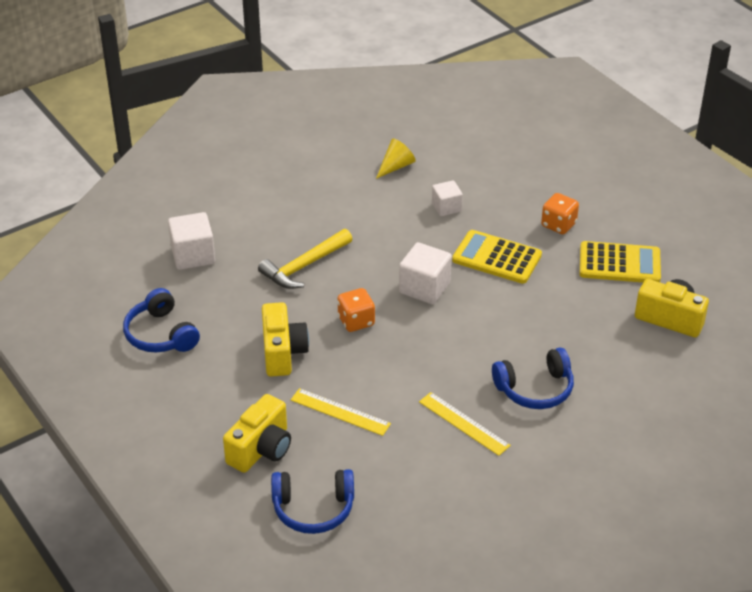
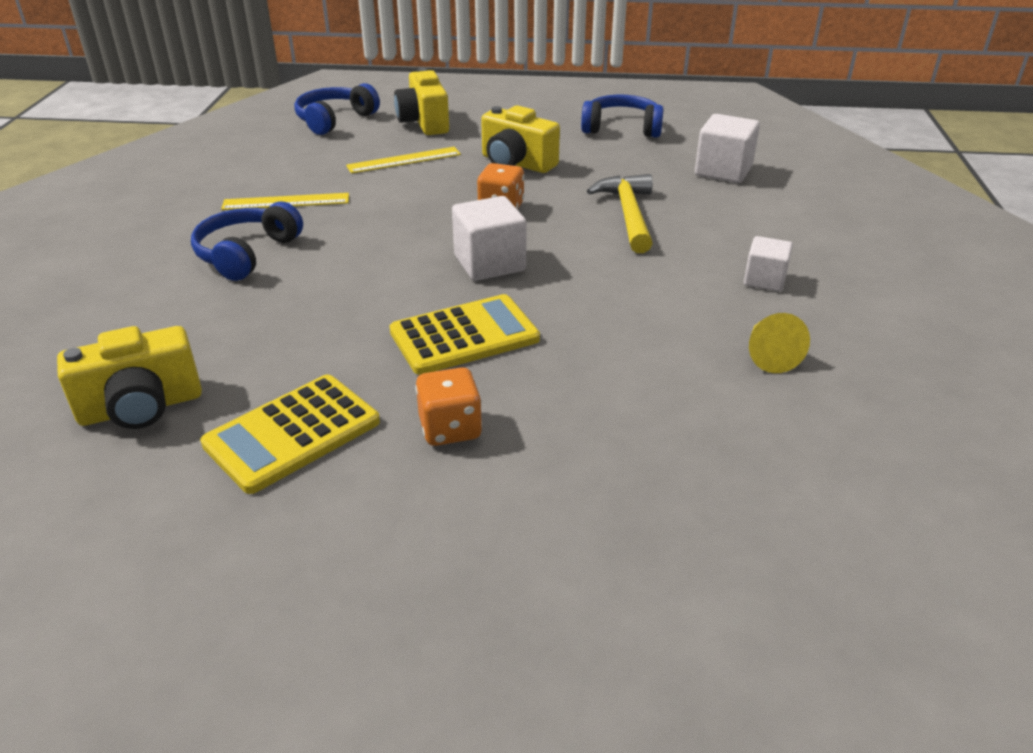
camera: 130 degrees right, 5 degrees down
(446, 207) = (619, 350): white cube -> white cube (764, 280)

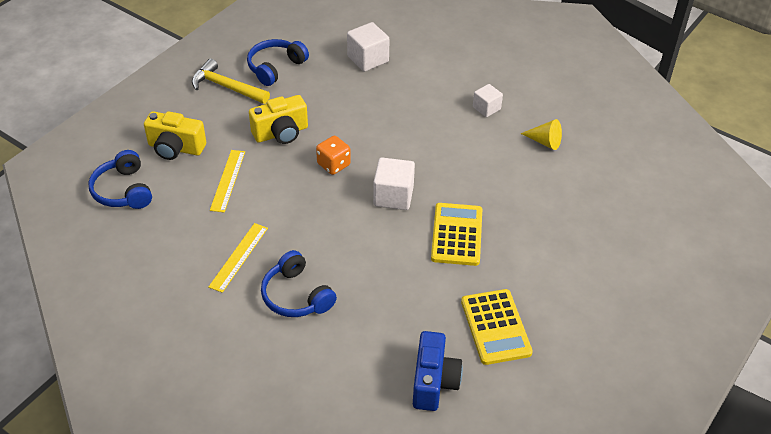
camera: 60 degrees left, 10 degrees up
(141, 407) = (433, 382): yellow camera -> blue camera
(450, 428) = (528, 269): orange dice -> none
(628, 214) = (385, 119): yellow hammer -> yellow hammer (226, 87)

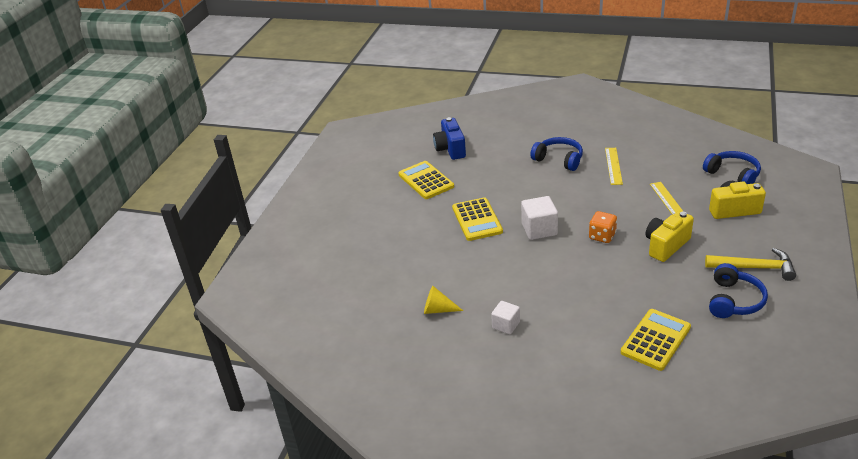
camera: 165 degrees right, 10 degrees down
(368, 59) = (655, 340): white cube -> yellow calculator

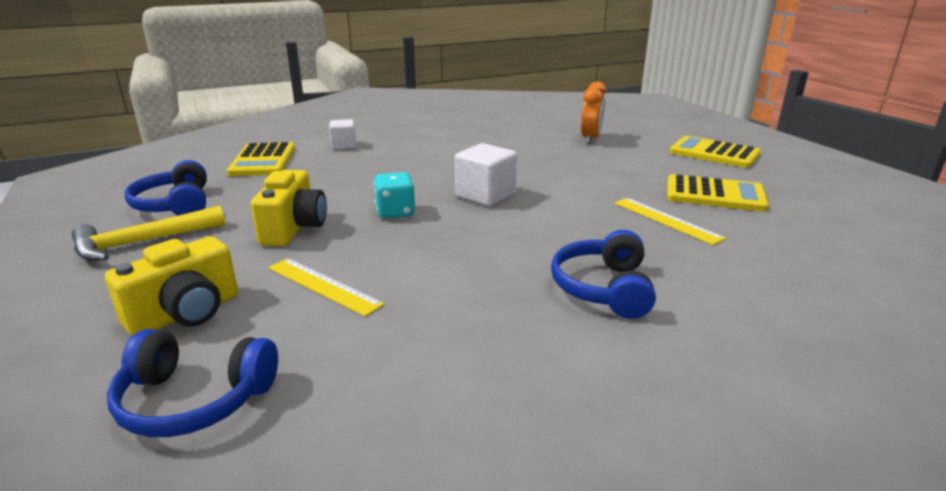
camera: 135 degrees right, 10 degrees down
(392, 258) = (590, 139): none -> orange clock
(438, 310) = (489, 129): yellow cone -> none
(450, 149) = (789, 239): blue camera -> none
(477, 220) = (572, 182): yellow calculator -> yellow calculator (714, 153)
(506, 325) = (418, 136): white cube -> white cube (344, 145)
(559, 159) = (603, 288): blue headphones -> blue headphones turned 105 degrees clockwise
(602, 236) = (395, 212): orange dice -> turquoise dice
(613, 166) = (490, 315): yellow ruler -> yellow ruler (666, 220)

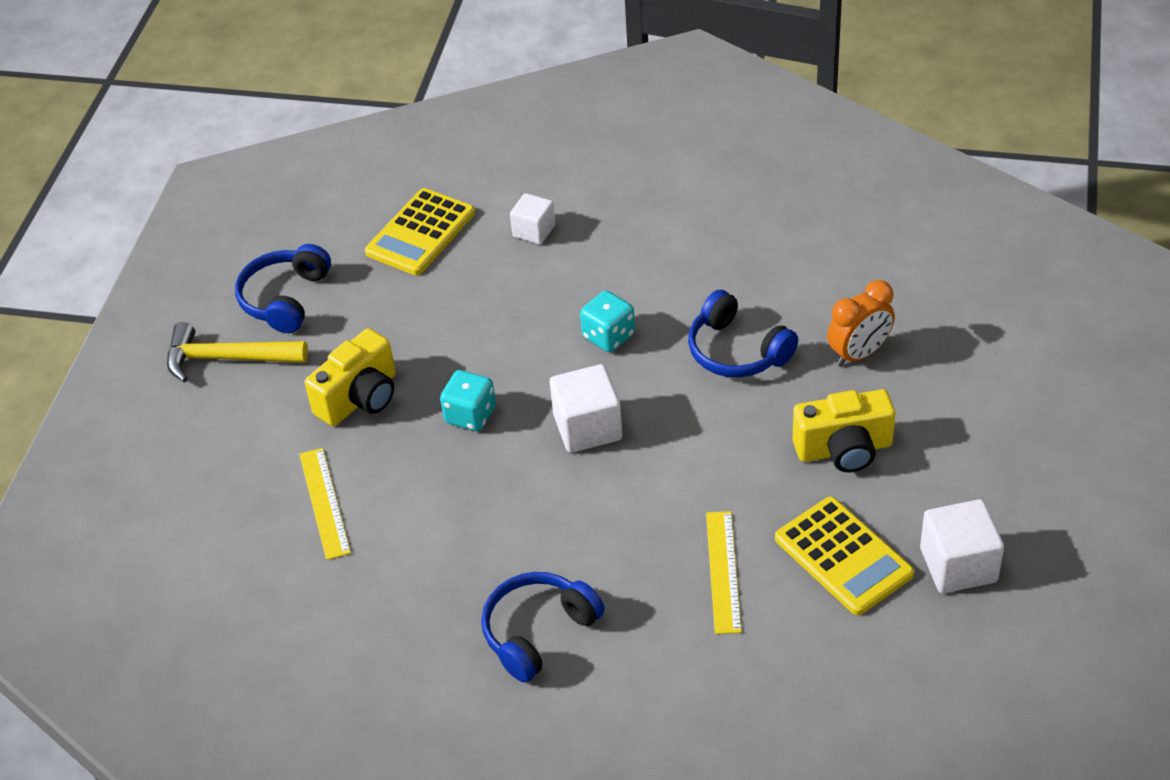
camera: 40 degrees right, 20 degrees up
(186, 314) = (209, 485): yellow camera -> yellow camera (844, 449)
(194, 400) = (169, 584): blue headphones -> blue headphones (737, 351)
(445, 164) = (608, 336): none -> turquoise dice
(714, 153) = (979, 471): yellow calculator -> none
(770, 180) = (958, 565): none -> white cube

